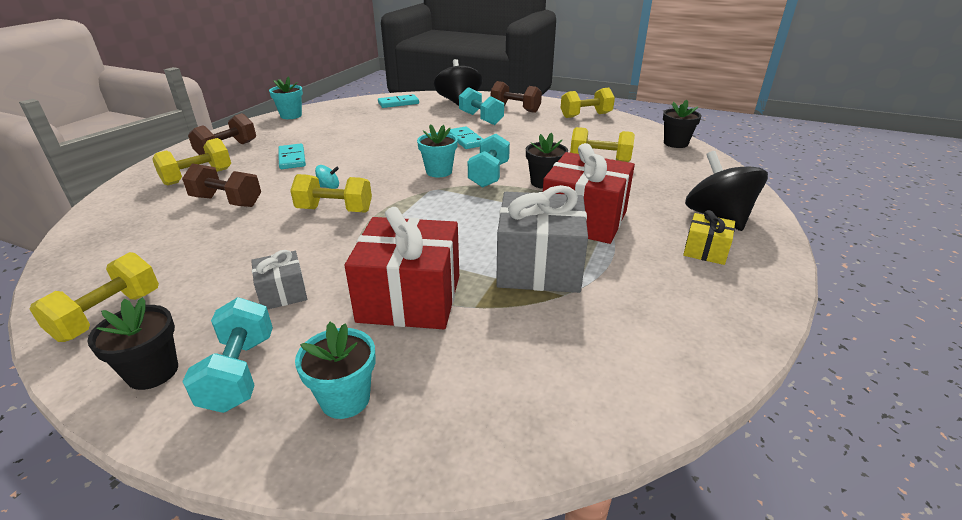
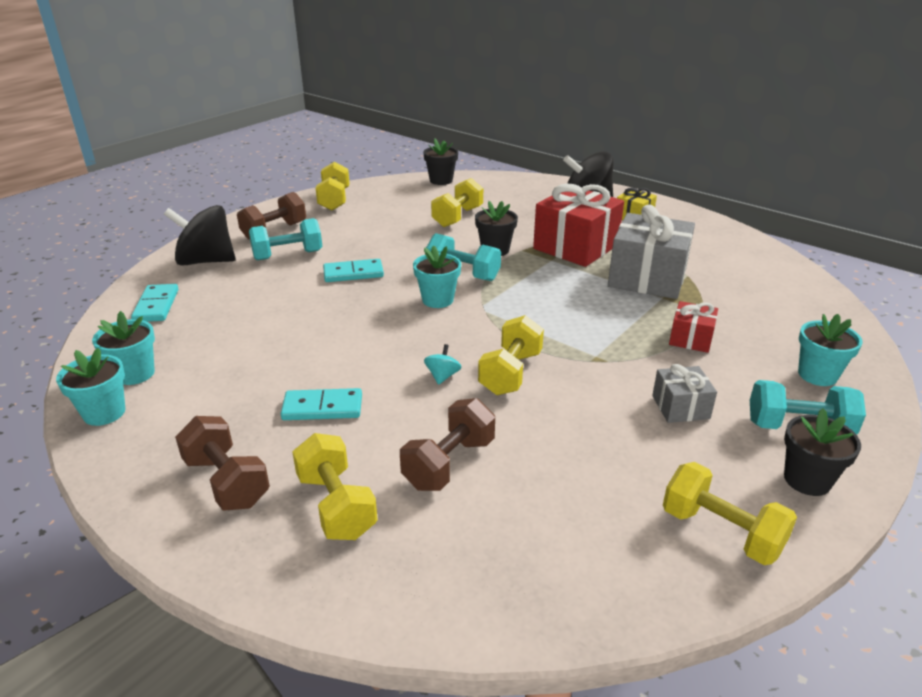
camera: 75 degrees left, 0 degrees up
(326, 113) = (135, 374): none -> turquoise flower pot
(410, 298) = (691, 339): red gift -> red gift, size x0.50

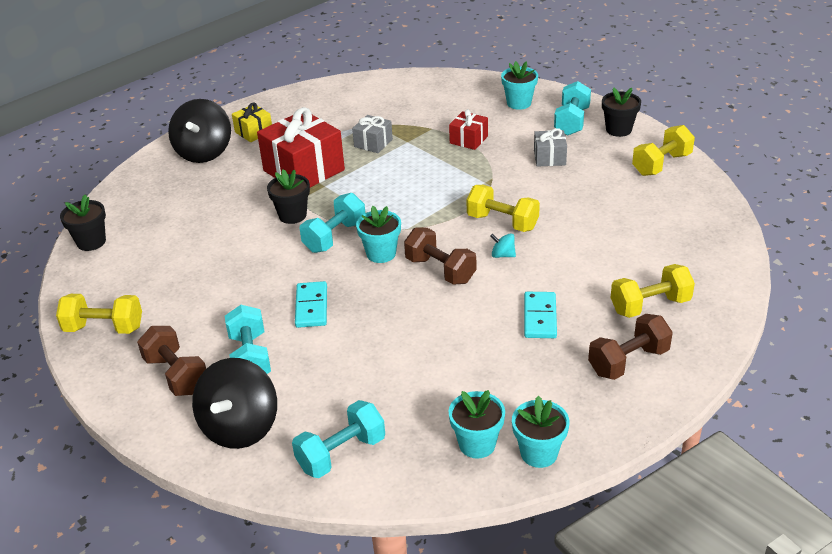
camera: 80 degrees left, 5 degrees up
(156, 306) = (341, 454): turquoise domino -> turquoise dumbbell
(449, 463) = (606, 256): brown dumbbell -> brown dumbbell (440, 270)
(457, 217) = (204, 234): yellow dumbbell -> none
(647, 278) = (373, 143): grey gift -> grey gift, size x0.50

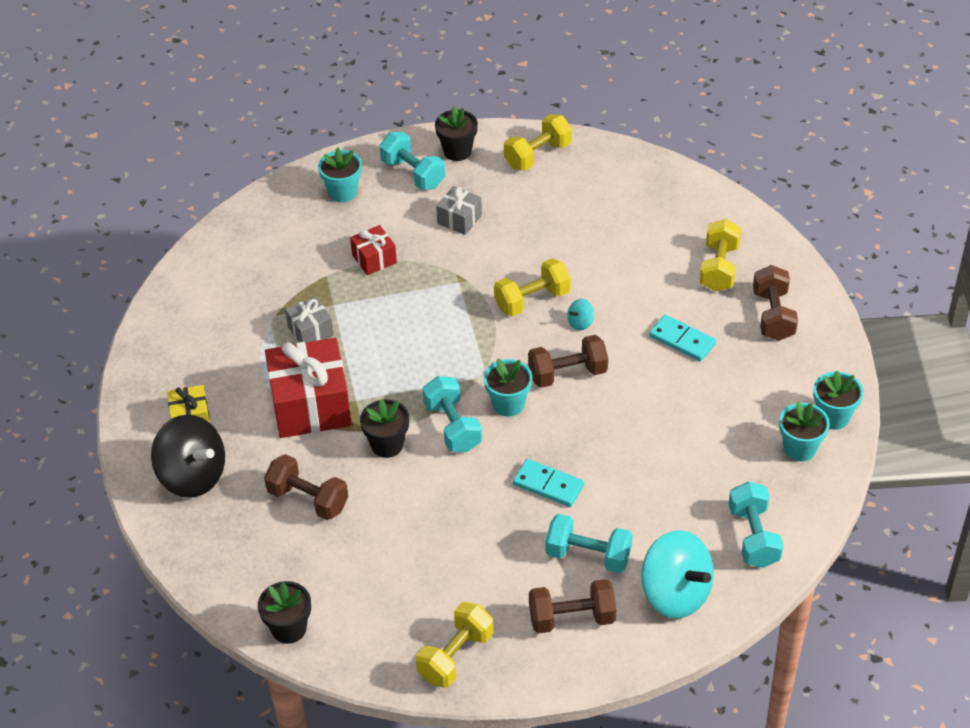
camera: 60 degrees left, 10 degrees up
(215, 203) = (308, 499): none -> brown dumbbell
(240, 427) = (675, 593): black spinning top -> turquoise spinning top
(661, 164) = (538, 155): yellow dumbbell -> yellow dumbbell turned 60 degrees clockwise

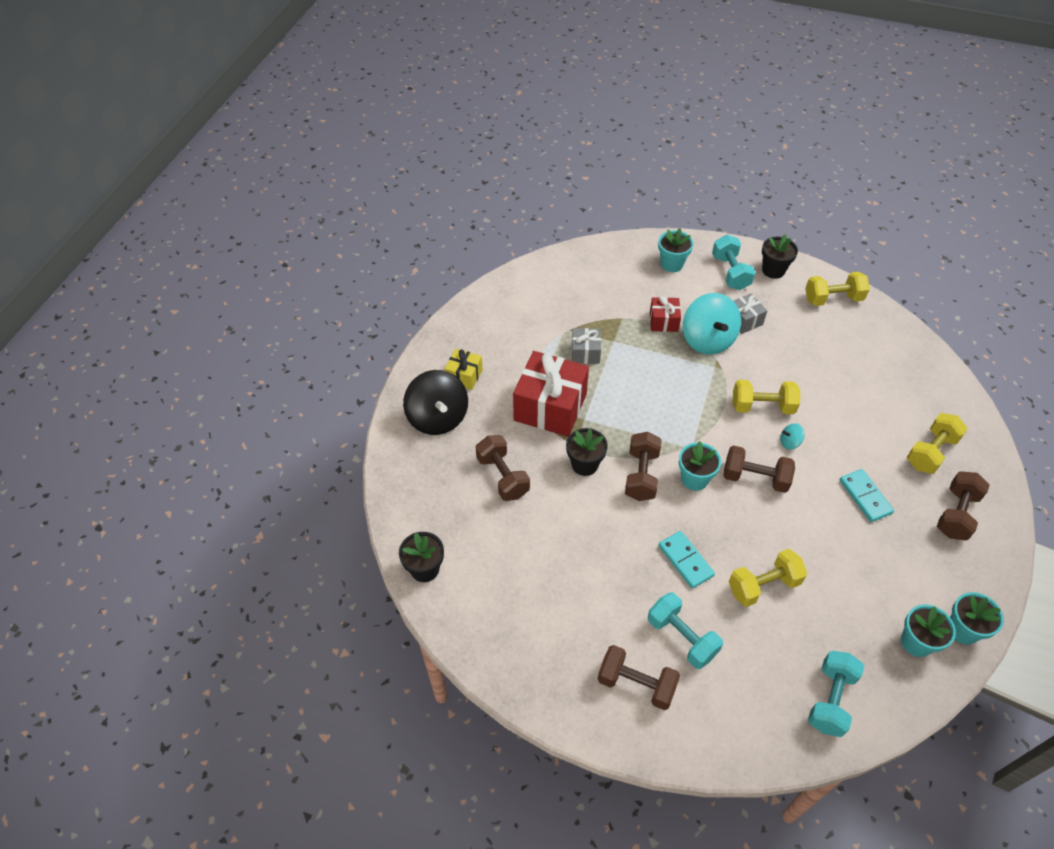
camera: 30 degrees right, 5 degrees up
(452, 426) = (641, 475): turquoise dumbbell -> brown dumbbell
(455, 656) = (527, 663): yellow dumbbell -> yellow dumbbell (763, 585)
(675, 593) = (734, 712): turquoise spinning top -> turquoise spinning top (707, 340)

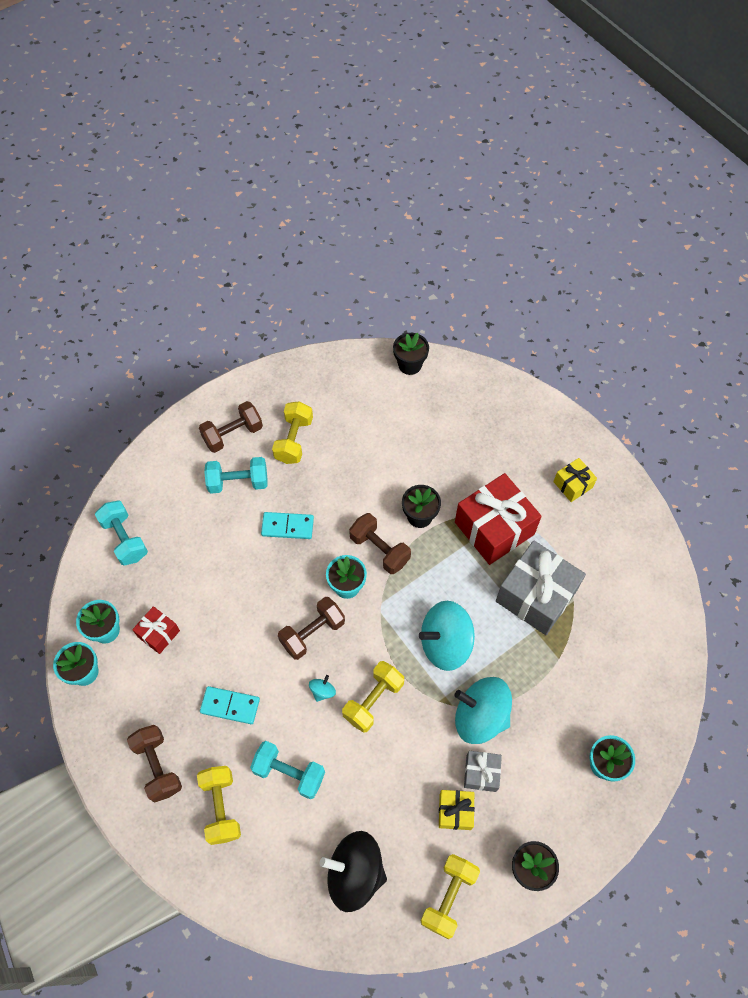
camera: 125 degrees right, 10 degrees up
(438, 418) = (539, 442): black spinning top -> black spinning top (354, 873)
(503, 476) = (450, 453): brown dumbbell -> none
(585, 353) = (536, 596): grey gift -> grey gift, size x2.00
(663, 321) = (530, 693): red gift -> red gift (158, 633)
(676, 387) = (445, 643): none -> turquoise spinning top
(730, 272) = (554, 817): turquoise dumbbell -> turquoise dumbbell (289, 773)
(763, 585) = (228, 563): yellow dumbbell -> yellow dumbbell (294, 440)
(782, 321) = (455, 811): none -> yellow gift

